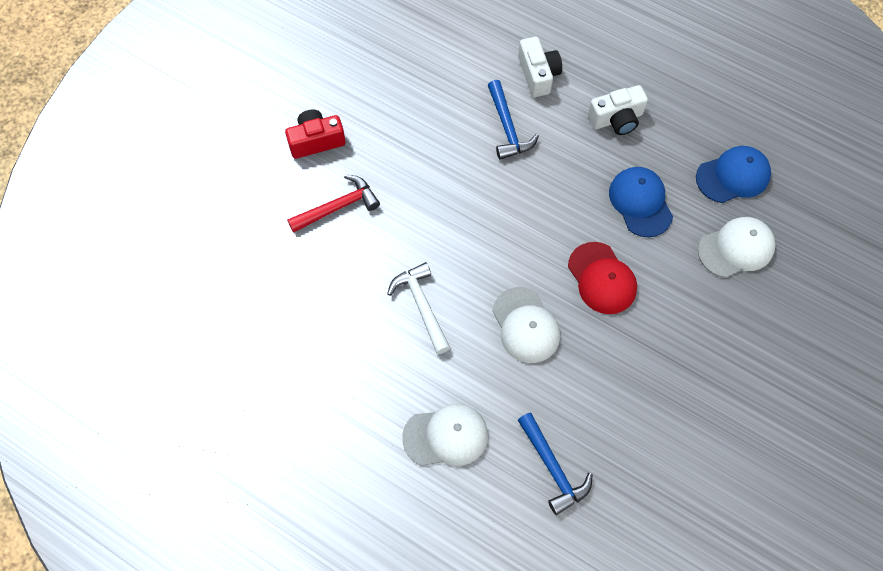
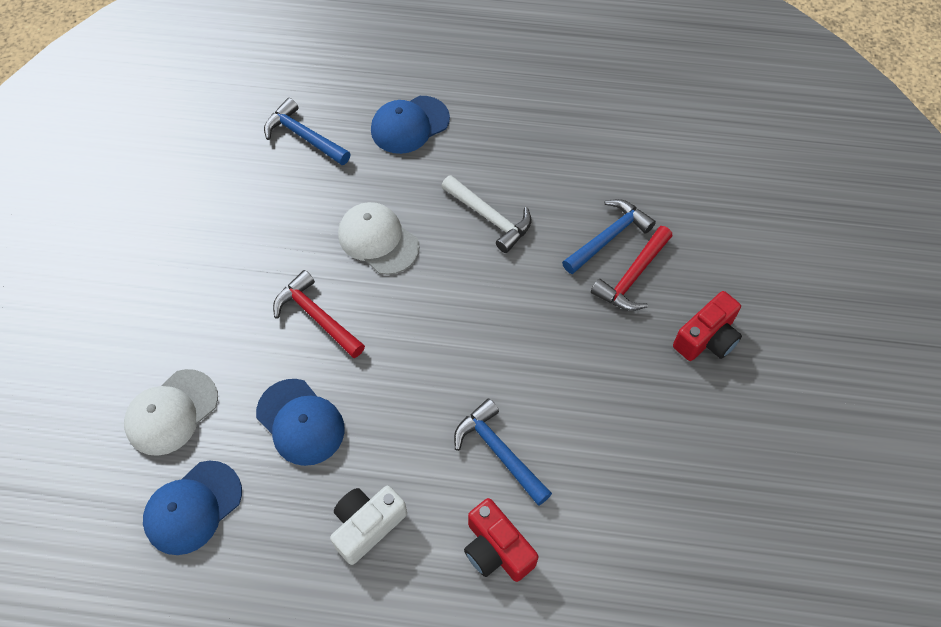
camera: 155 degrees right, 5 degrees down
(335, 247) = (608, 237): none -> blue hammer
(446, 436) = (409, 125): white cap -> blue cap
(538, 74) = (496, 549): white camera -> red camera
(602, 278) = (316, 316): red cap -> red hammer

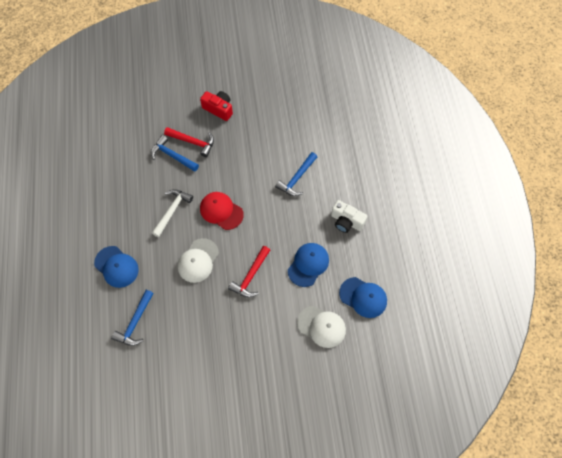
camera: 105 degrees left, 5 degrees up
(465, 295) = (221, 211): none -> red cap
(496, 549) = (339, 170): red camera -> none

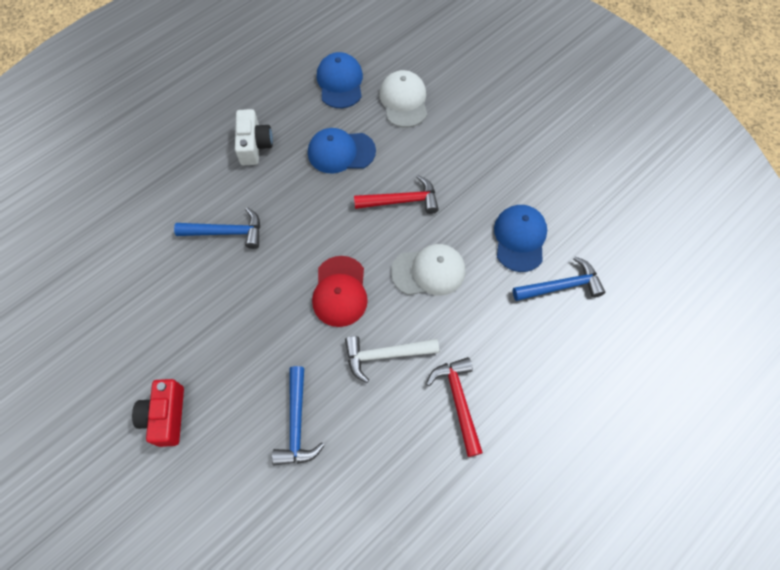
camera: 125 degrees left, 0 degrees up
(116, 267) = (517, 366): blue cap -> blue cap (520, 238)
(193, 142) = (253, 410): red hammer -> red hammer (458, 401)

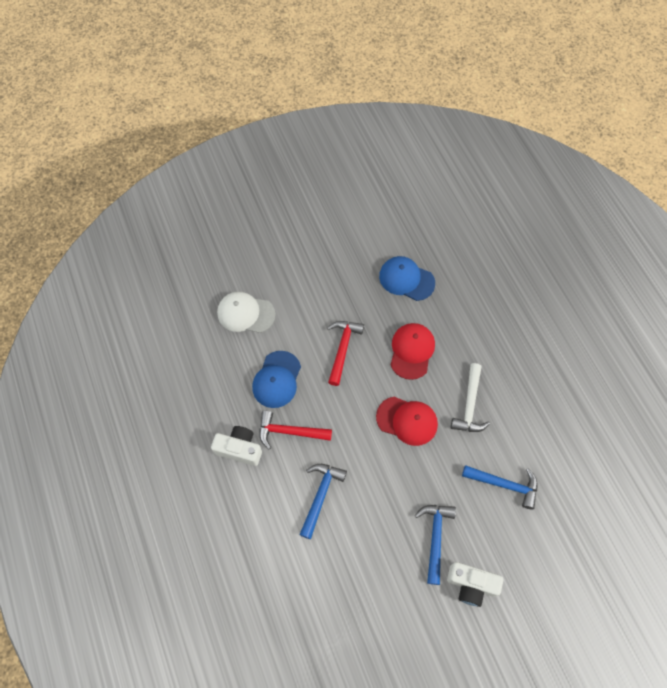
camera: 70 degrees left, 0 degrees up
(166, 416) = (471, 584): red camera -> white camera
(340, 82) = (203, 357): blue cap -> none
(429, 271) = (412, 351): white cap -> red cap
(458, 401) = (518, 368): red hammer -> red hammer (289, 432)
(561, 286) = (453, 268): blue hammer -> blue hammer (435, 537)

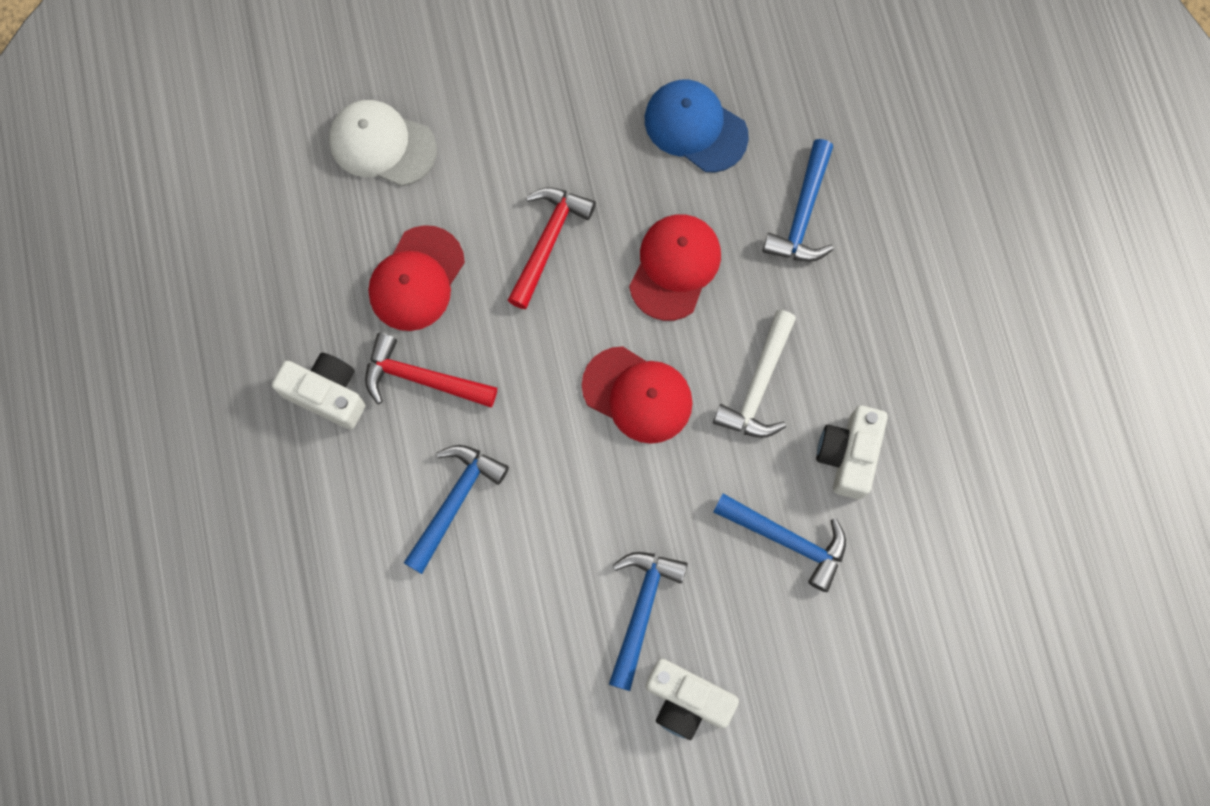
camera: 10 degrees right, 10 degrees up
(277, 379) = (416, 279): blue cap -> red cap
(471, 314) = (803, 214): none -> blue hammer
(525, 433) = (848, 455): none -> white camera

